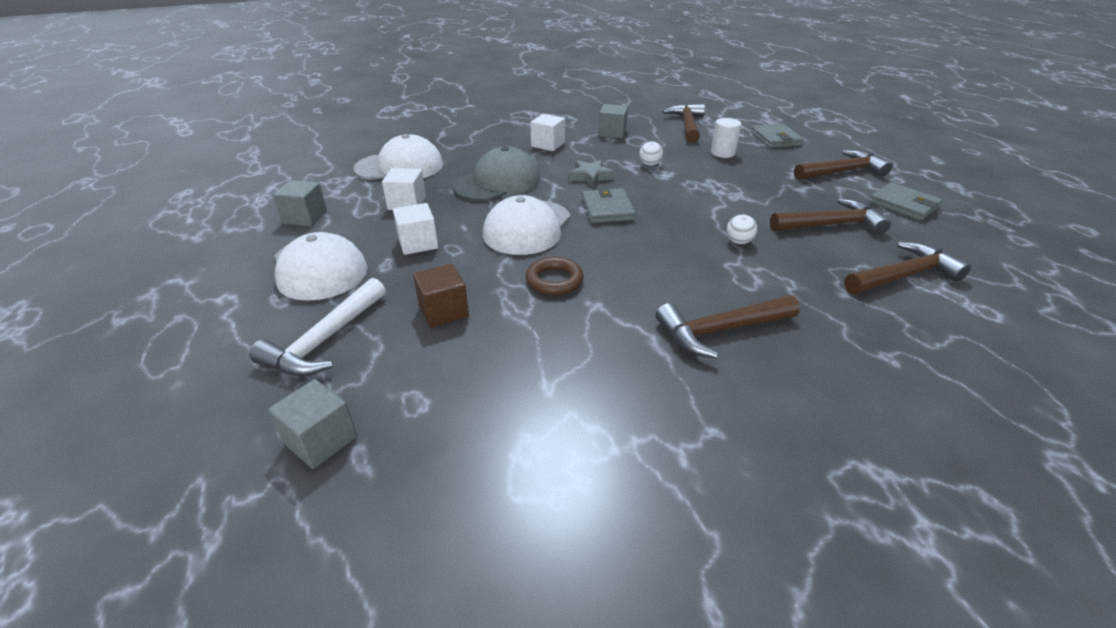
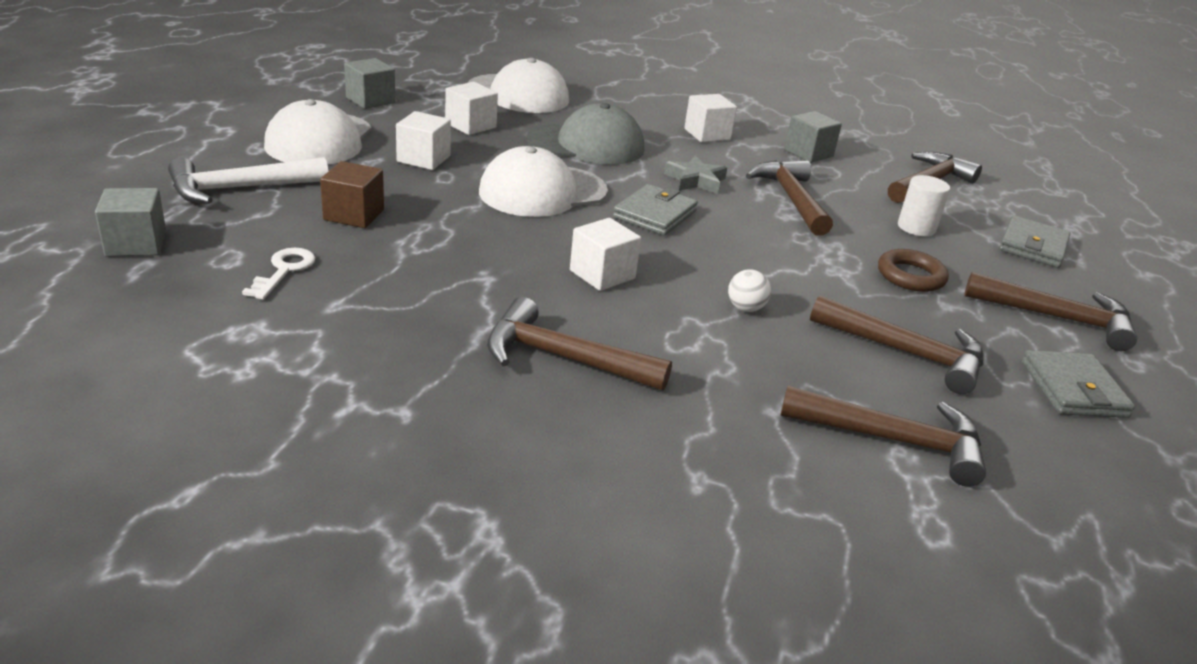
camera: 35 degrees right, 5 degrees down
(471, 384) = (284, 270): none -> white key
(554, 280) = (485, 241): brown ring -> brown ring (910, 276)
(647, 263) = (602, 274): none -> white cube
(649, 164) = (791, 199): white ball -> brown hammer

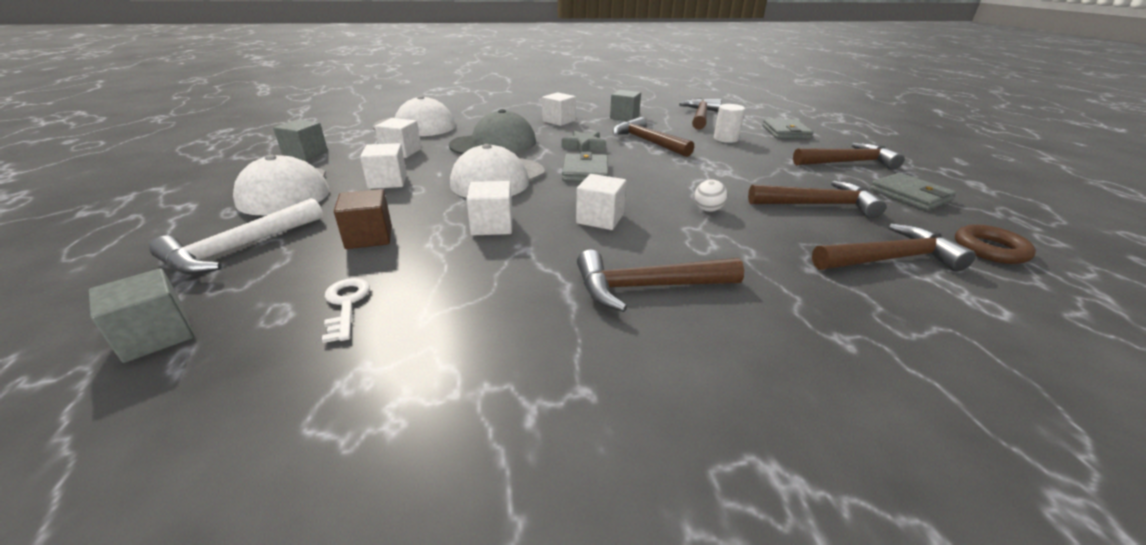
camera: 25 degrees left, 0 degrees up
(479, 243) = (492, 225): none -> white cube
(910, 276) = (759, 163): brown ring -> brown ring (990, 249)

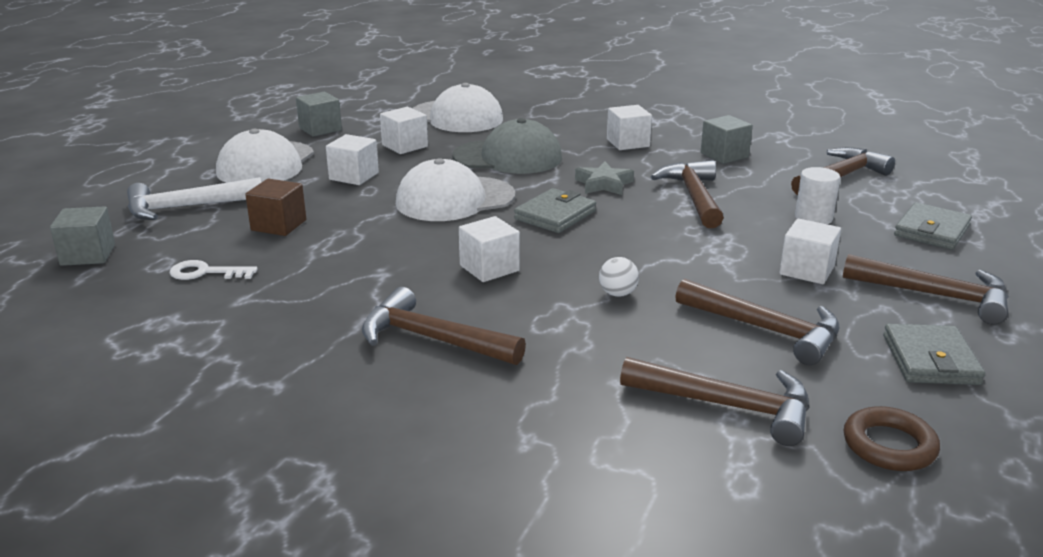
camera: 35 degrees right, 5 degrees down
(346, 304) = (206, 272): white key -> white key turned 105 degrees counterclockwise
(492, 225) = (384, 245): white cube -> white cube (807, 270)

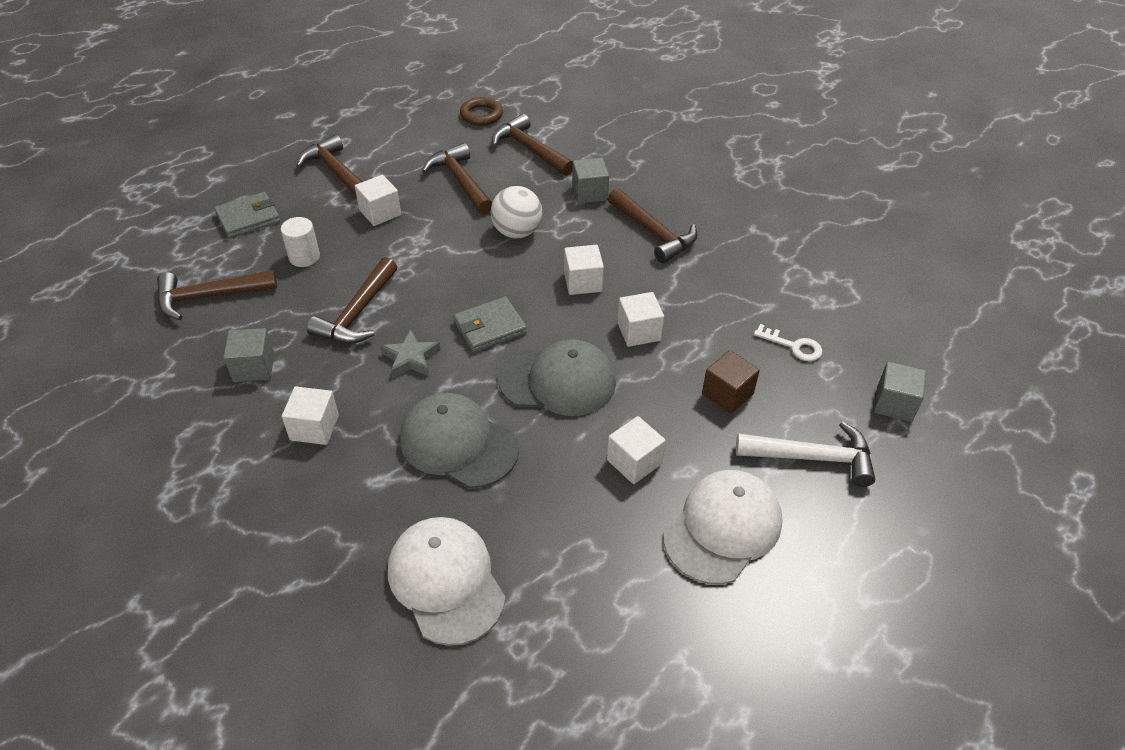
camera: 155 degrees left, 20 degrees up
(320, 129) = (636, 614): grey cube -> grey cube (589, 193)
(405, 146) = (551, 516): white cube -> white cube (639, 331)
(455, 199) = (558, 381): white cap -> grey cap
(617, 294) = (517, 232): white ball -> white ball, size x1.86
(930, 360) = (403, 141): grey wallet -> none

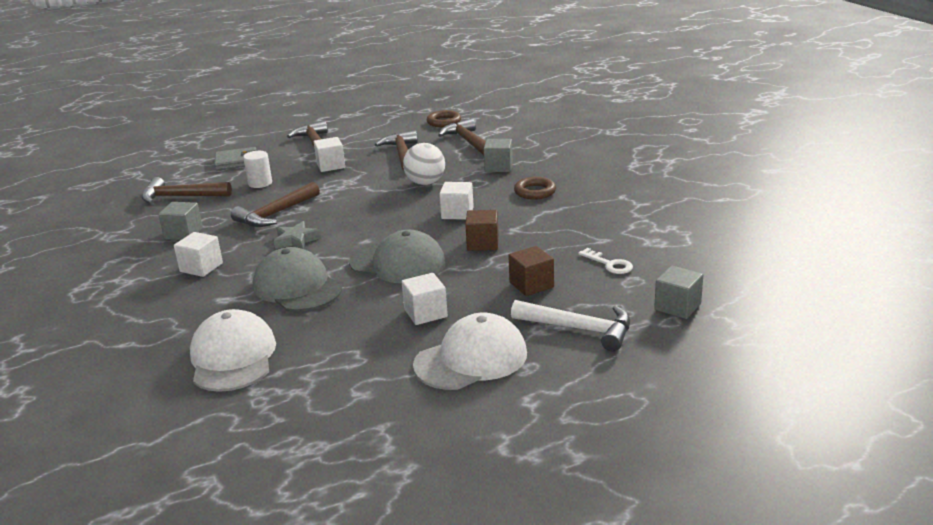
camera: 20 degrees right, 20 degrees down
(490, 327) = (367, 230): grey wallet -> none
(639, 331) = (483, 243): white cube -> brown cube
(653, 233) = (535, 192): brown hammer -> brown ring

